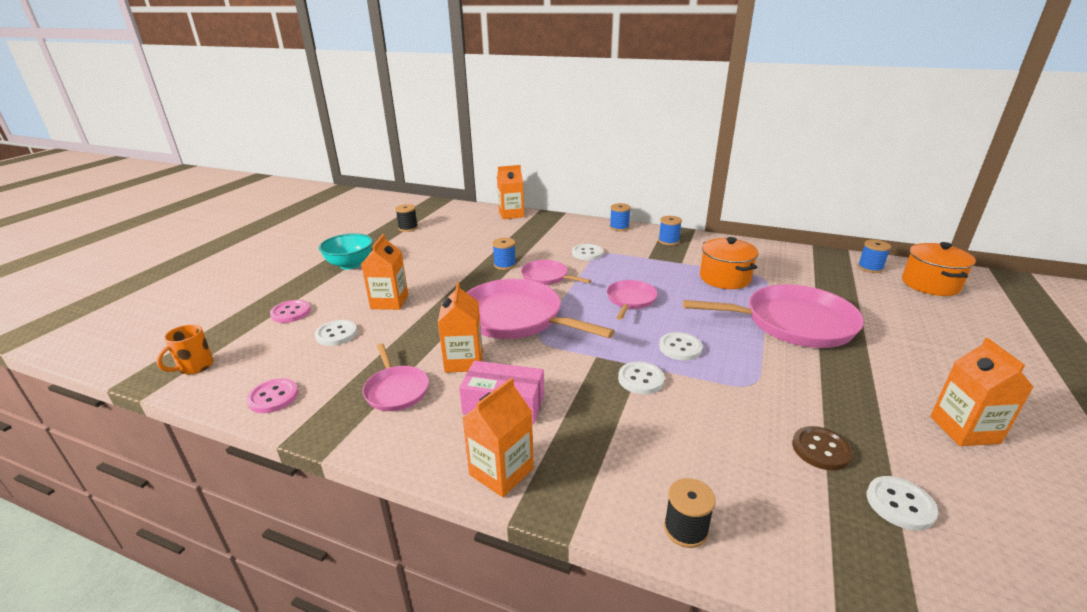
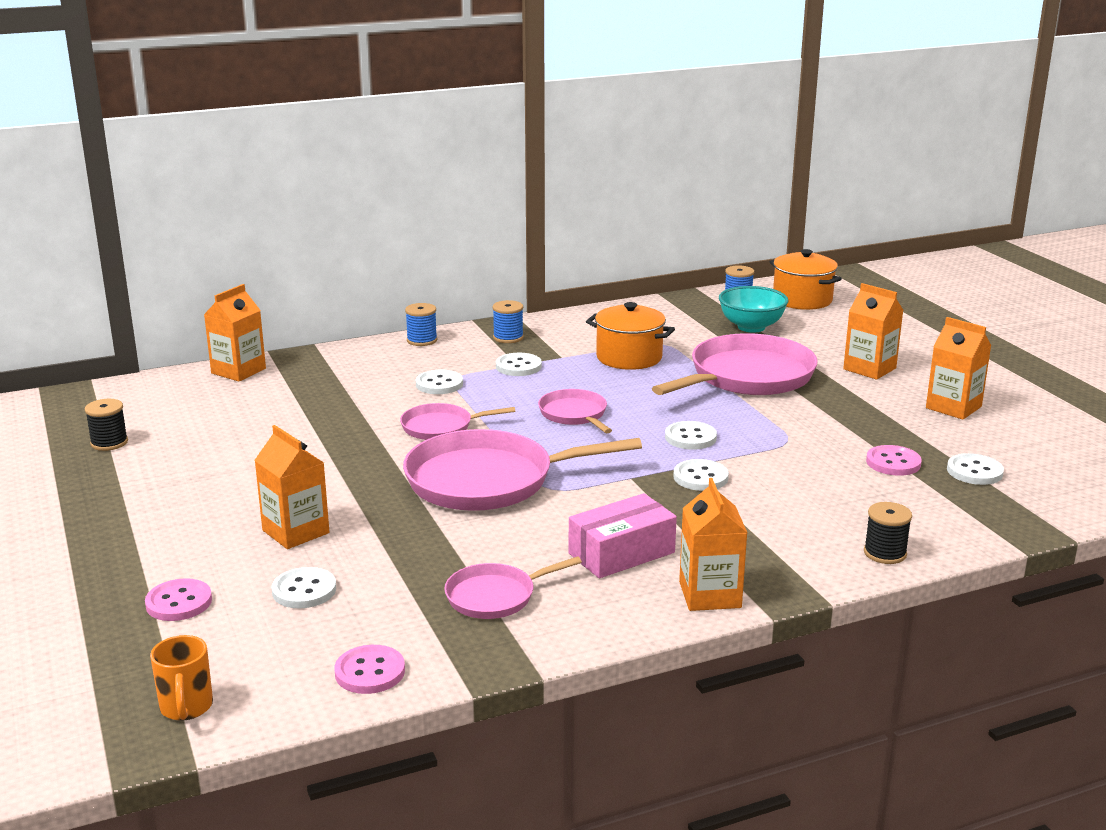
camera: 45 degrees left, 5 degrees down
(350, 265) = (129, 519): turquoise bowl -> turquoise bowl (751, 327)
(396, 390) = (495, 596): pink pan -> pink pan turned 135 degrees clockwise
(464, 361) = (512, 541): orange carton -> orange carton (869, 369)
(505, 265) = (361, 434): blue spool -> none
(646, 259) = (518, 366): none -> white button
(821, 449) = (893, 462): brown button -> pink button

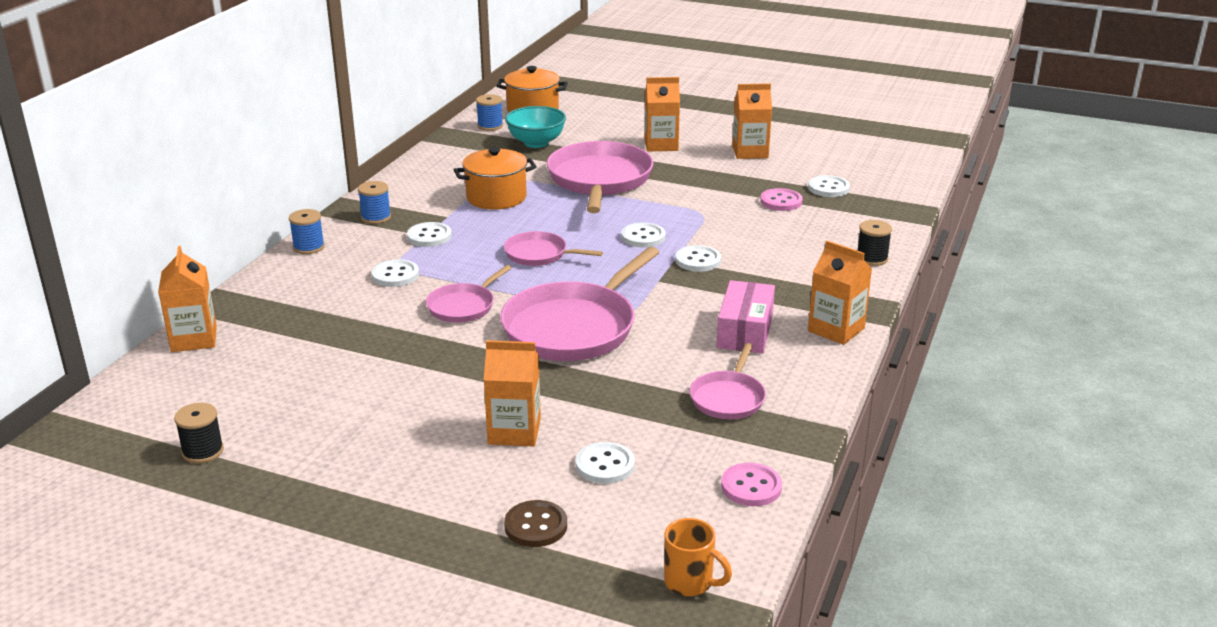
camera: 45 degrees left, 5 degrees up
(179, 602) = (536, 526): pink button -> brown button

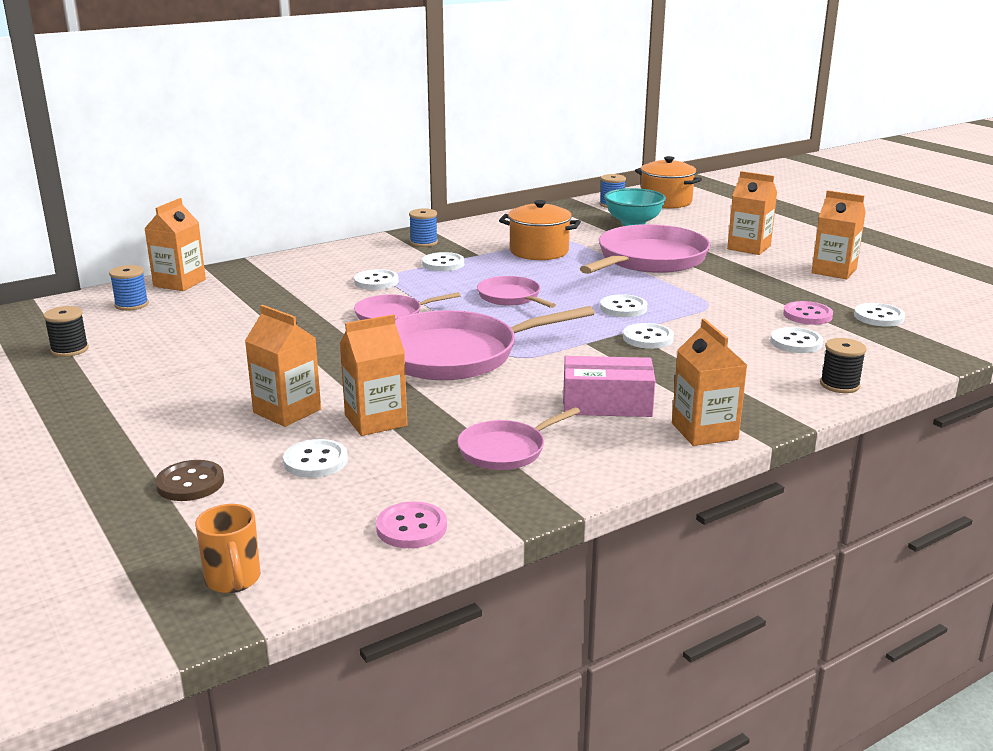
camera: 35 degrees right, 5 degrees down
(308, 247) = (345, 249): blue spool -> blue spool (131, 304)
(598, 412) = (375, 420): none -> orange carton
(745, 331) = (607, 404): pink box -> pink box turned 45 degrees clockwise
(802, 230) = (796, 342): none -> white button

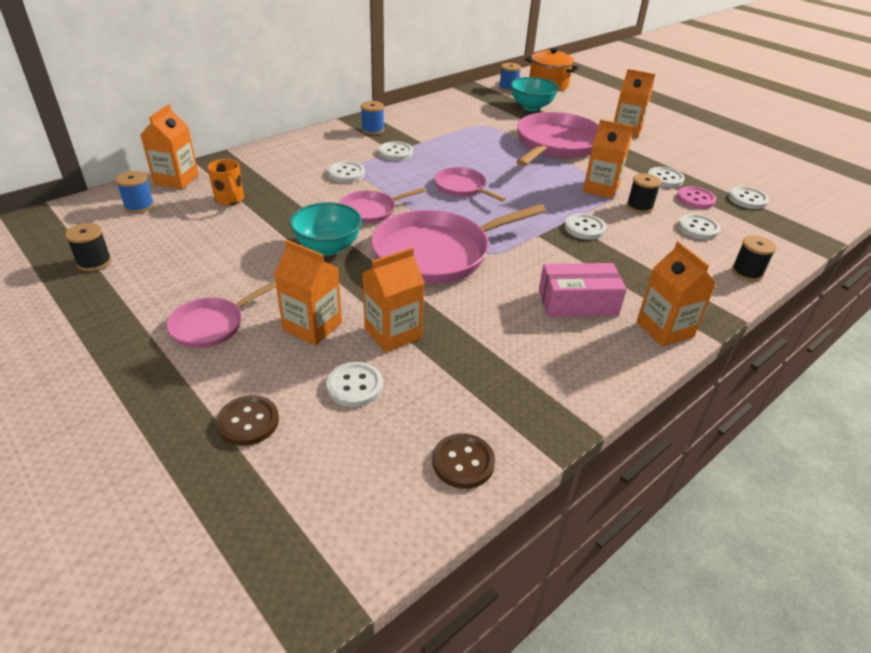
camera: 10 degrees left, 15 degrees up
(233, 580) = (321, 546): orange mug -> orange mug (230, 200)
(330, 346) = (328, 247): none -> turquoise bowl
(411, 528) = (463, 462): pink button -> brown button
(505, 450) = (513, 361): pink pan -> pink pan (211, 325)
(539, 251) = (468, 138): orange pot -> none
(623, 308) = (554, 196): white button -> white button (665, 179)
(729, 320) = (639, 206): none -> black spool
(834, 271) = (697, 153): orange carton -> orange carton (601, 189)

